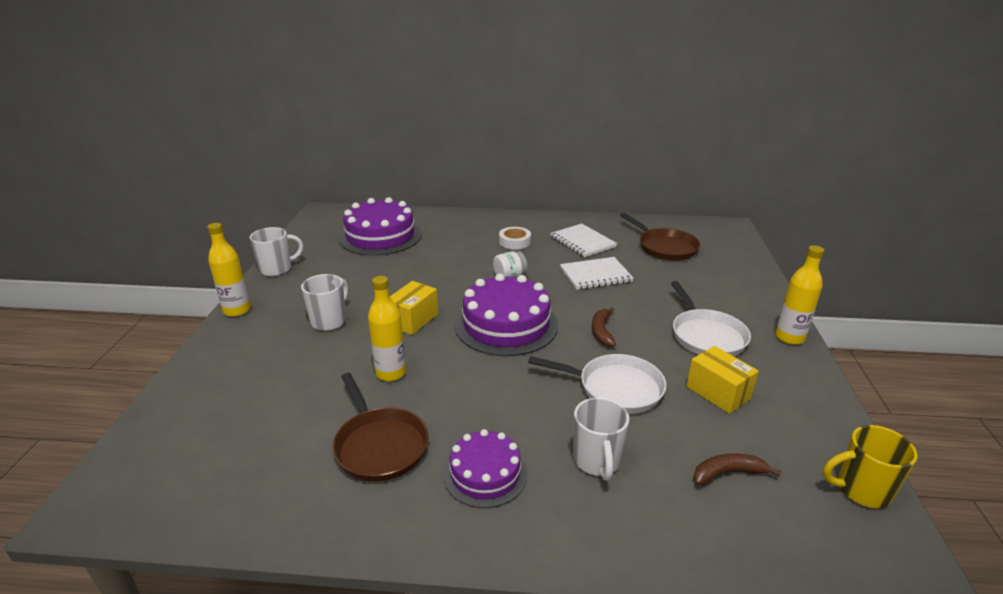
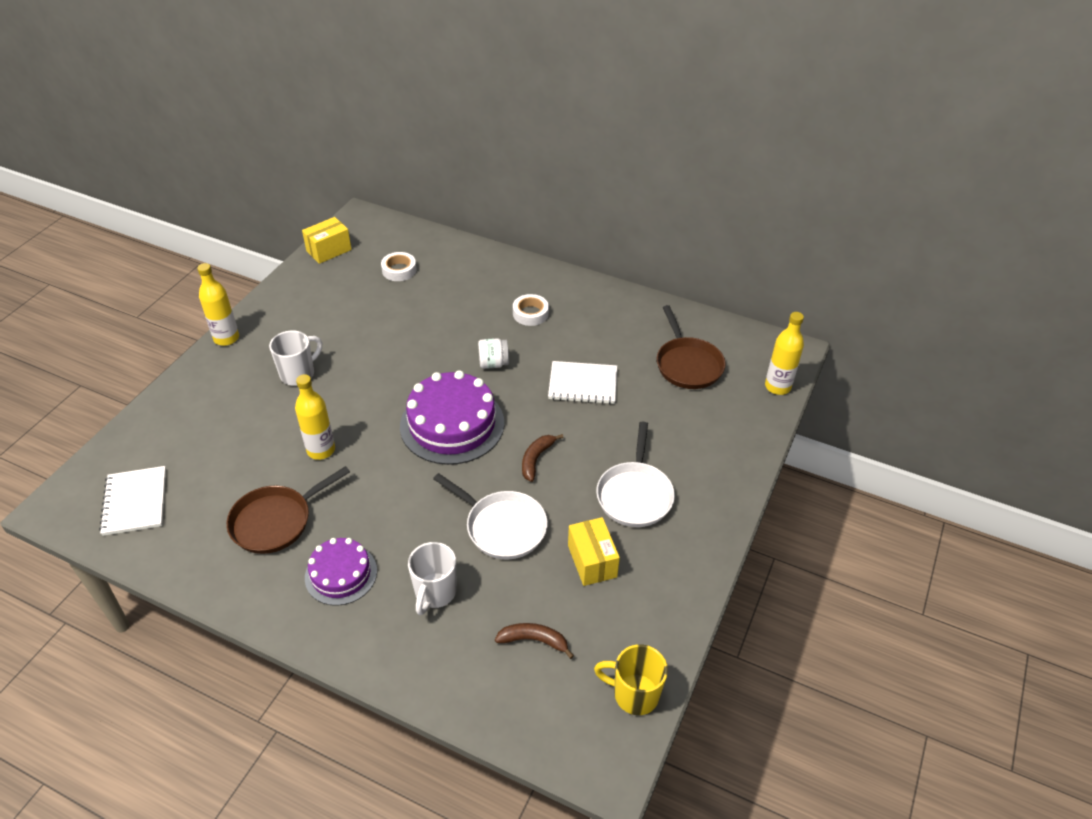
camera: 20 degrees right, 15 degrees up
(277, 269) = (281, 293): white mug -> none
(379, 445) = (276, 521): brown pan -> brown pan turned 60 degrees clockwise
(380, 236) = (399, 270): purple cake -> white tape
(413, 320) = (371, 393): yellow box -> yellow box (329, 250)
(582, 242) = (603, 332): white notebook -> white notebook (135, 502)
(789, 337) = (718, 522): yellow bottle -> yellow bottle (777, 386)

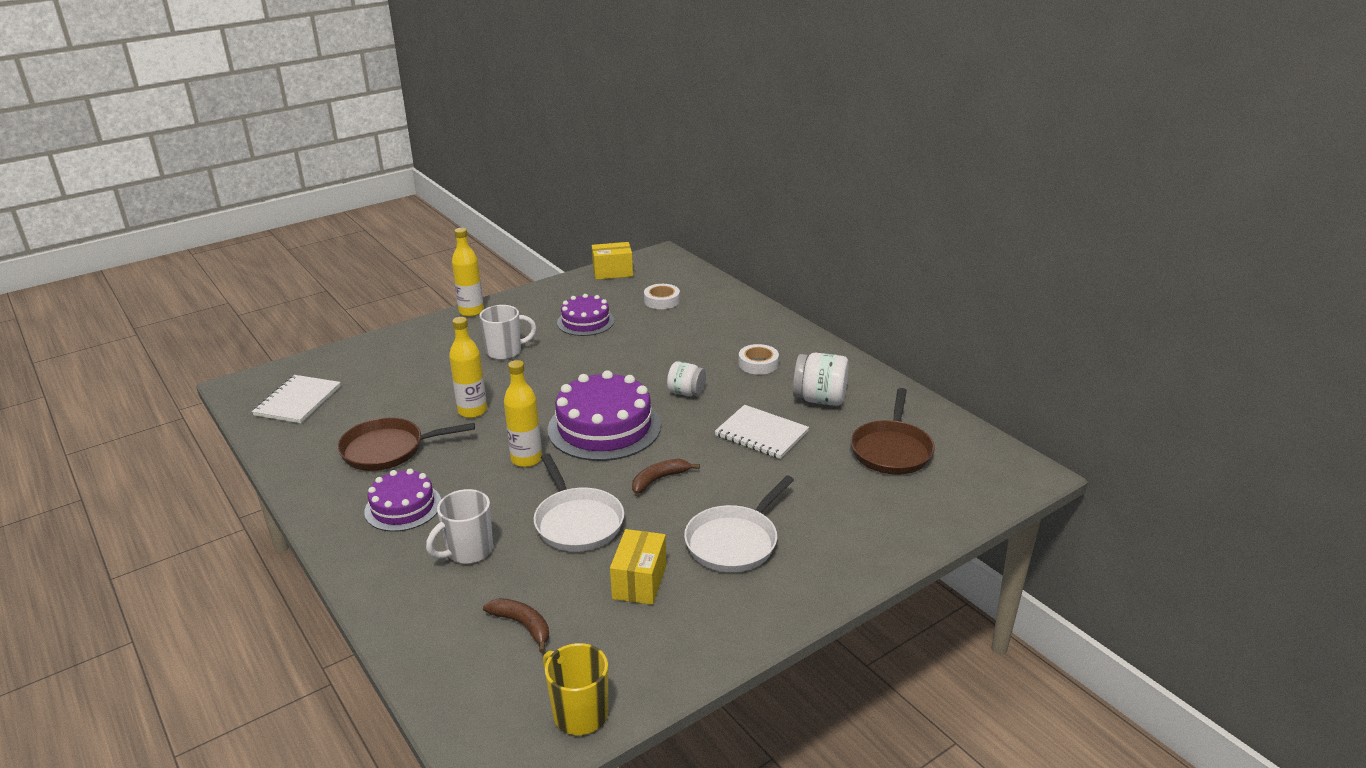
camera: 30 degrees right, 15 degrees down
(347, 315) = (585, 321): none -> purple cake
(603, 334) = (819, 399): none -> white jar
(777, 386) = (984, 500): yellow bottle -> yellow bottle (526, 459)

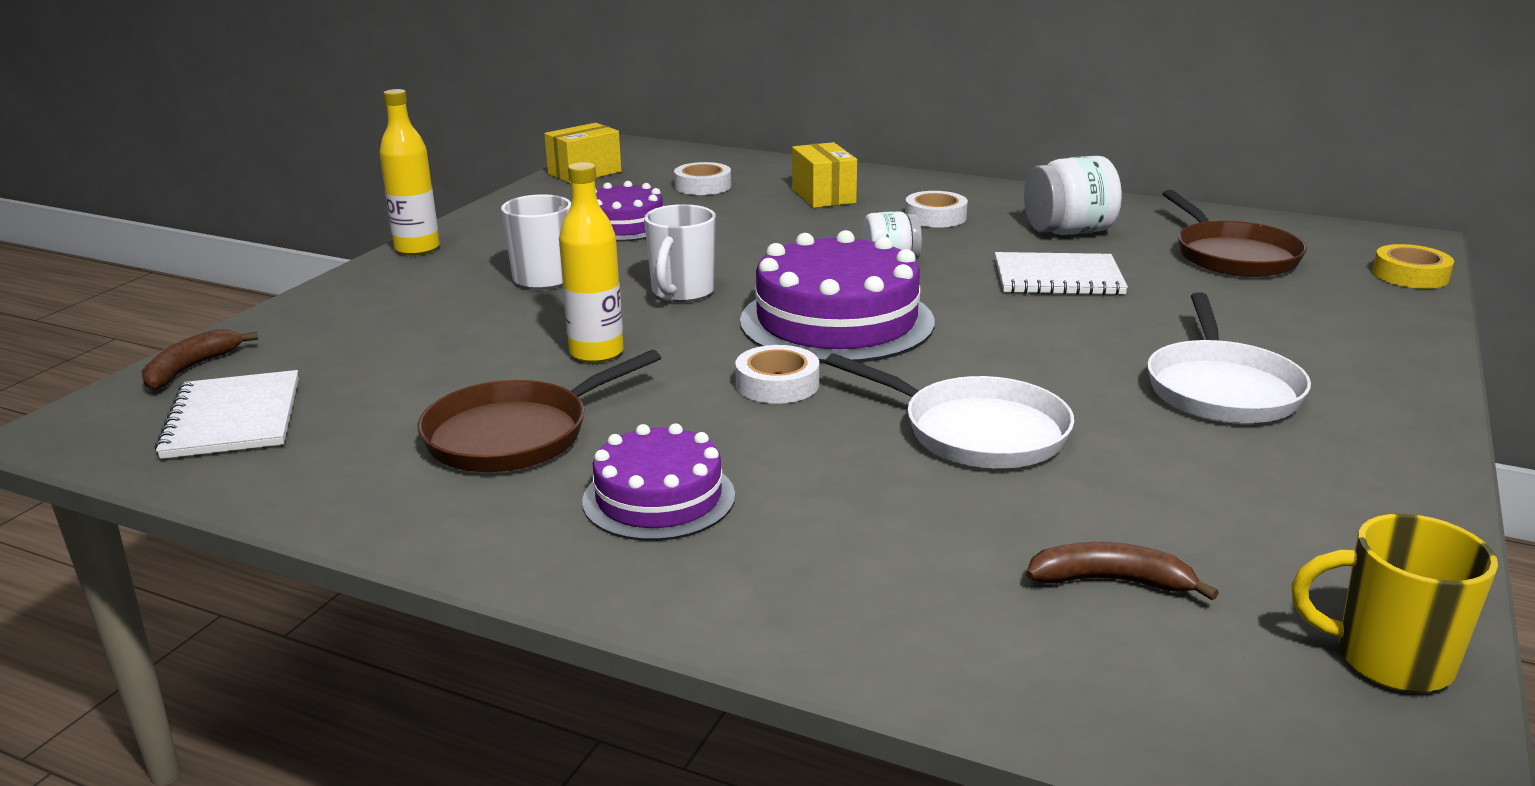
camera: 30 degrees left, 5 degrees down
(468, 551) = (866, 519): white mug -> white mug (682, 293)
(526, 459) = (777, 384): yellow bottle -> white tape
(639, 582) = (1181, 470): yellow box -> yellow box (823, 196)
(659, 479) = (1009, 354): brown banana -> brown banana (191, 368)
(982, 502) = (1410, 275): none -> yellow tape

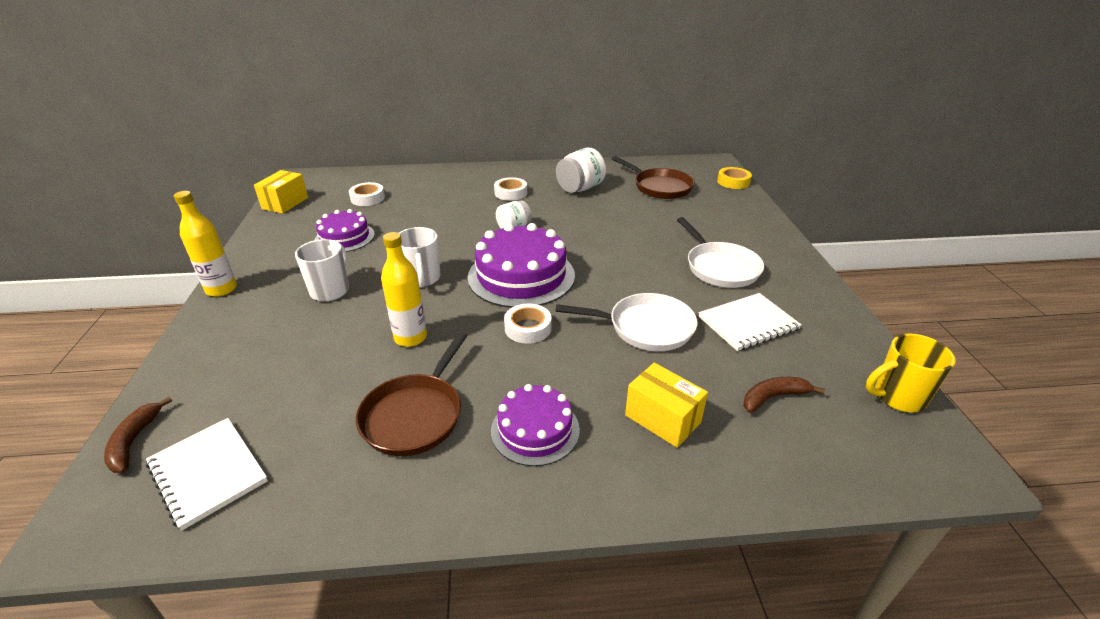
camera: 30 degrees left, 10 degrees up
(823, 196) = (441, 191): yellow box -> yellow box (662, 419)
(1058, 277) = (599, 219): white notebook -> white notebook (748, 323)

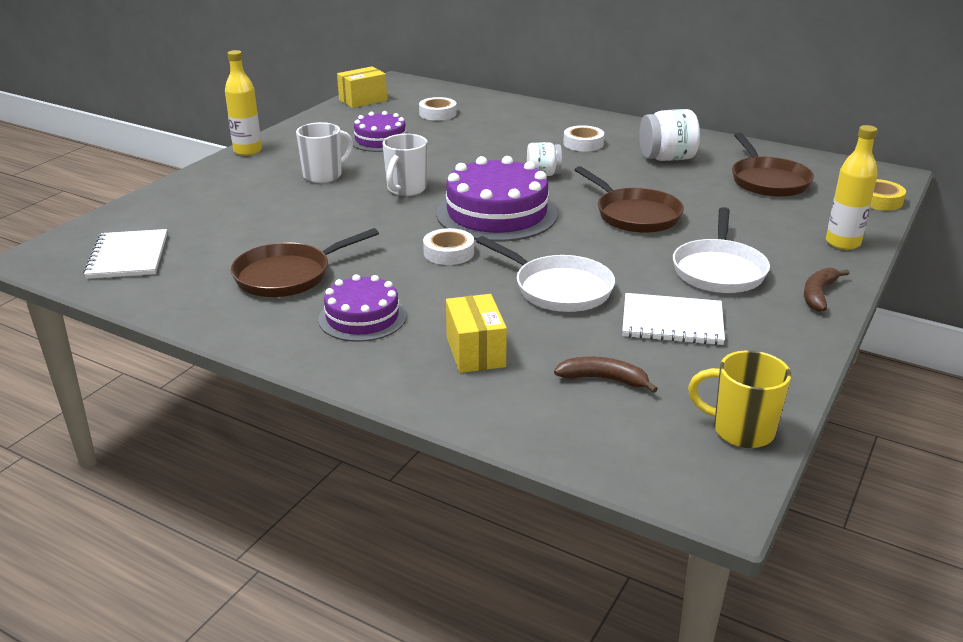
camera: 35 degrees right, 5 degrees down
(134, 442) = (105, 224): brown banana -> brown banana (818, 295)
(410, 338) = (345, 227): yellow bottle -> yellow bottle (842, 243)
(616, 241) = (634, 215): none -> brown pan

